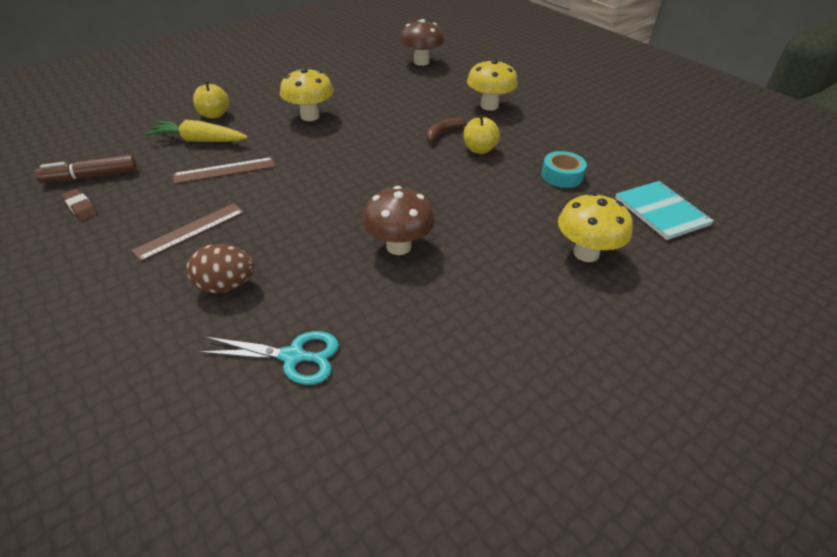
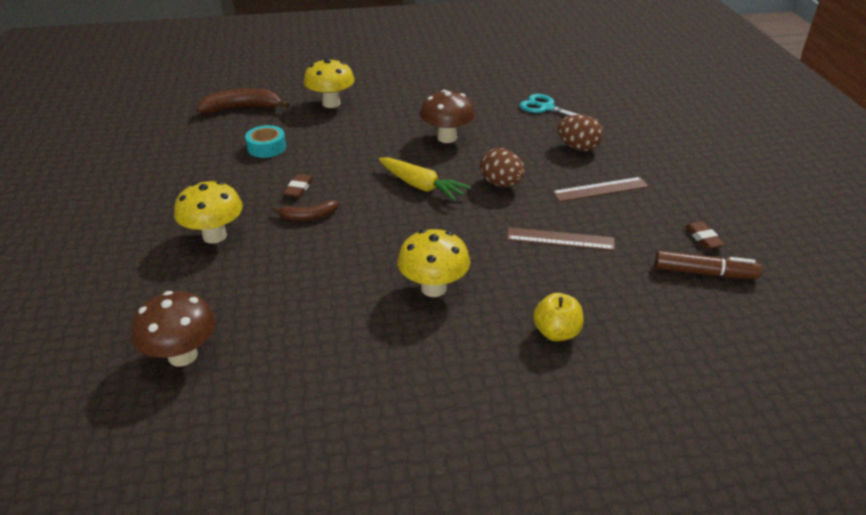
camera: 150 degrees left, 5 degrees down
(199, 140) = (582, 290): yellow carrot -> yellow carrot (421, 186)
(301, 206) = (501, 184): none -> brown egg
(479, 149) = (299, 188): yellow apple -> brown eraser
(661, 211) = (242, 108): turquoise notebook -> brown banana

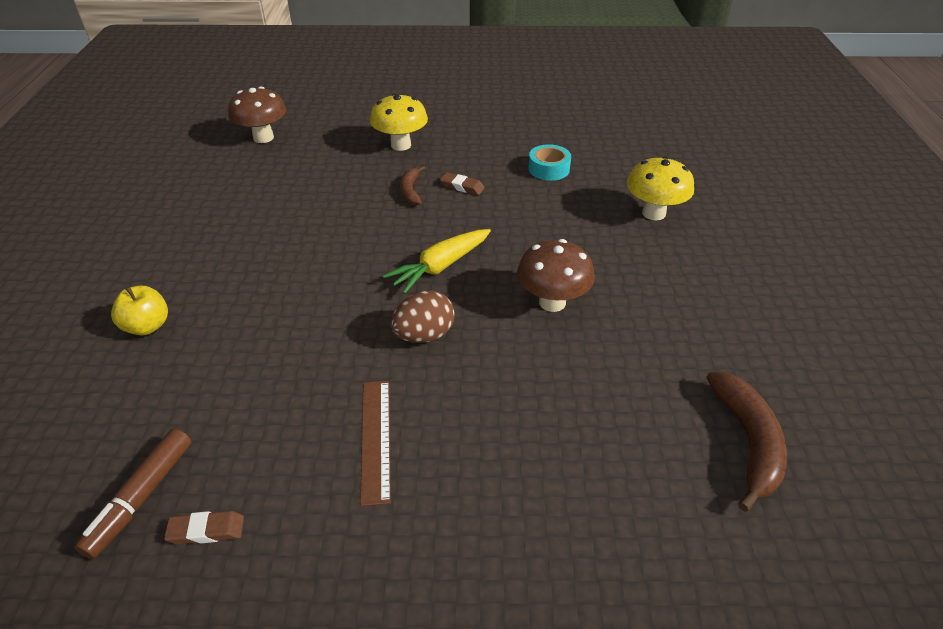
camera: 100 degrees right, 5 degrees up
(242, 108) = (639, 154): brown banana -> brown banana (747, 442)
(433, 288) = (261, 256): yellow mushroom -> none
(546, 108) = (643, 436): turquoise scissors -> none
(560, 239) = (286, 365): brown ruler -> none
(578, 147) = (500, 445): brown egg -> none

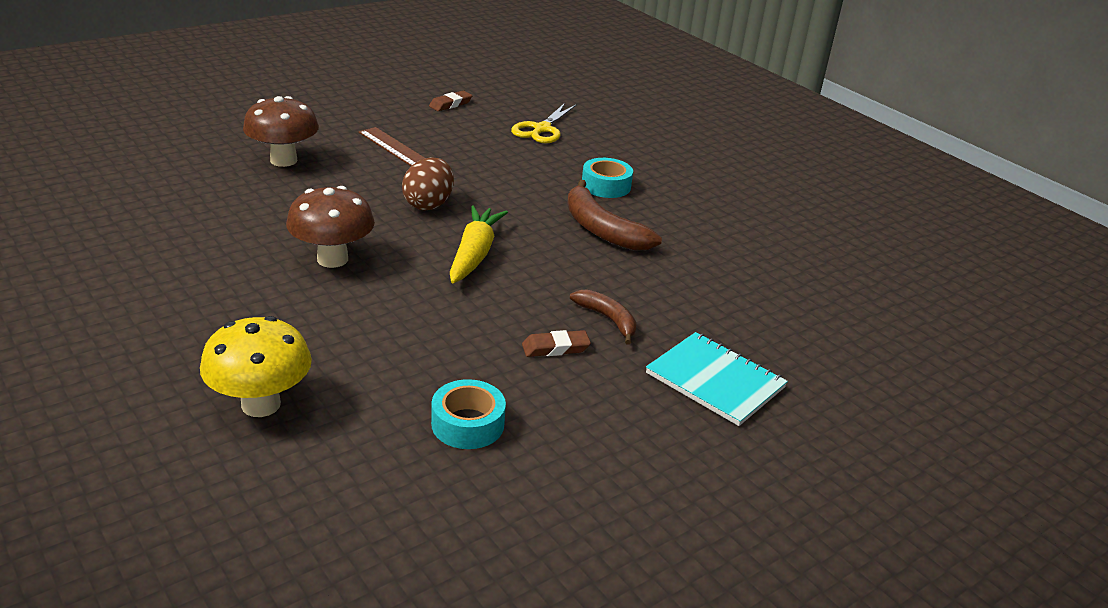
camera: 140 degrees right, 10 degrees down
(141, 497) = (503, 104): brown marker -> none
(147, 326) = (640, 154): yellow apple -> none
(176, 413) = (542, 129): none -> yellow scissors
(245, 297) = (606, 186): none -> turquoise tape
(263, 138) = (883, 323): brown mushroom -> brown mushroom (283, 160)
(401, 145) = (715, 381): yellow mushroom -> turquoise notebook
(747, 442) = (102, 216): brown banana -> brown banana (601, 229)

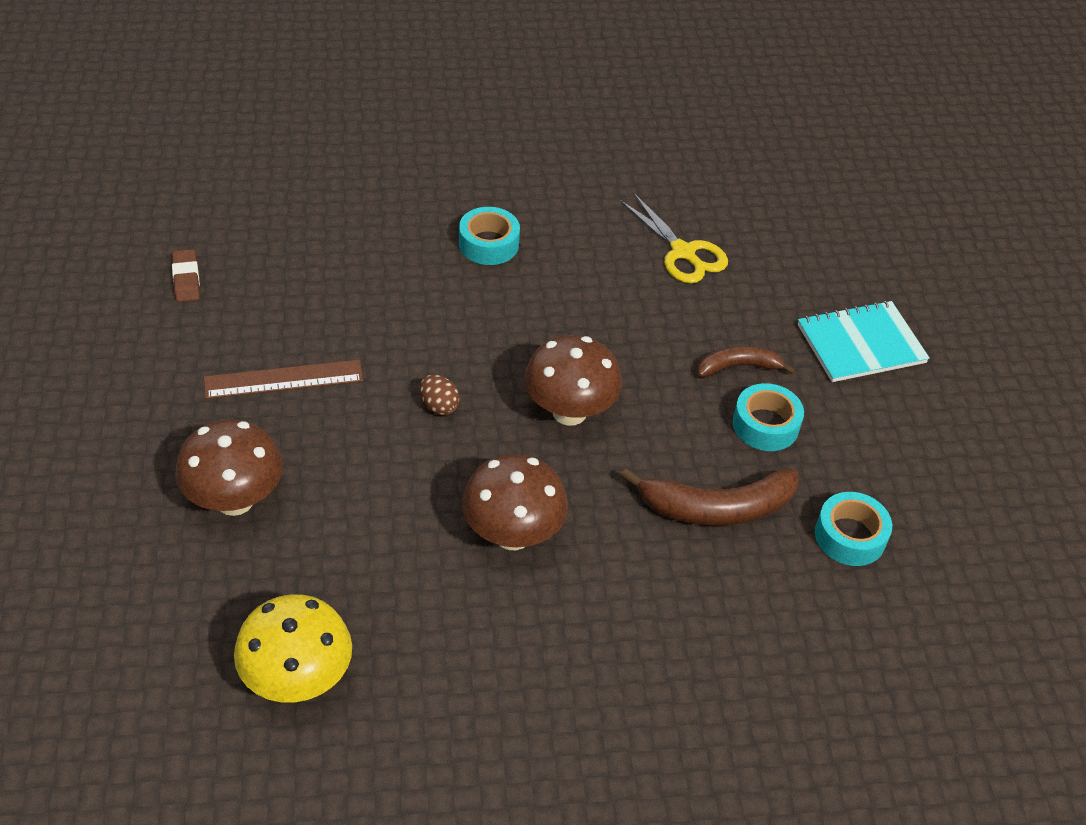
camera: 60 degrees left, 15 degrees up
(261, 404) = (755, 682): yellow mushroom -> yellow mushroom (297, 680)
(428, 204) = (439, 406): brown egg -> brown egg, size x0.58
(474, 254) = (569, 412): yellow carrot -> brown mushroom
(542, 129) = (318, 230): yellow scissors -> yellow scissors (683, 252)
(555, 348) = (765, 425): brown eraser -> turquoise tape
(601, 229) = (576, 292): brown banana -> brown banana (716, 508)

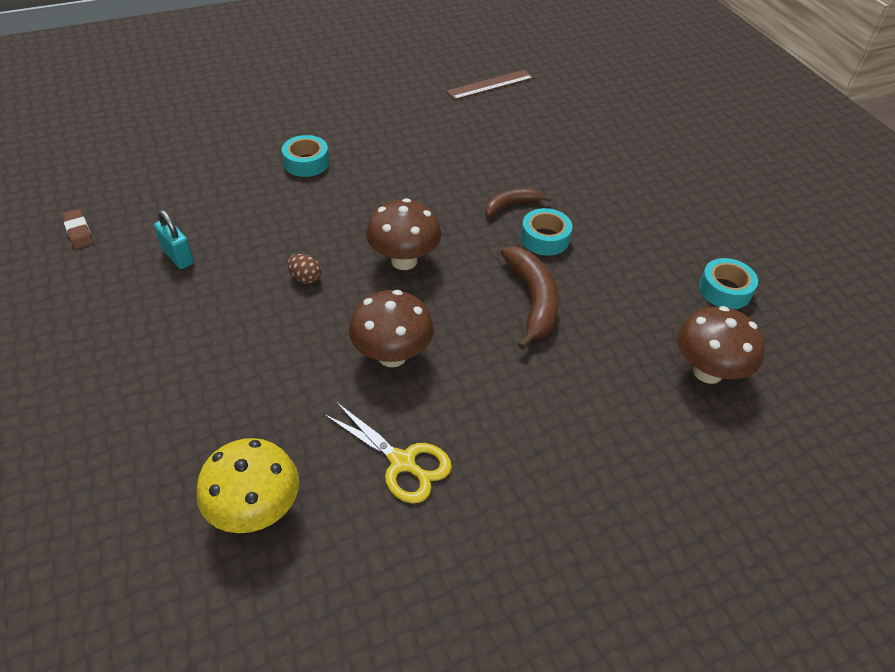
camera: 15 degrees left, 0 degrees up
(235, 500) = (163, 384): brown mushroom -> brown mushroom (707, 372)
(283, 379) = (178, 286): brown ruler -> brown ruler (490, 85)
(294, 340) = (178, 256): none -> turquoise padlock
(683, 252) = (445, 141): yellow scissors -> yellow scissors (402, 462)
(716, 508) = (532, 301): brown banana -> brown banana turned 75 degrees counterclockwise
(850, 536) = (631, 298): turquoise tape -> turquoise tape (724, 290)
(861, 344) = (587, 174): turquoise notebook -> none

